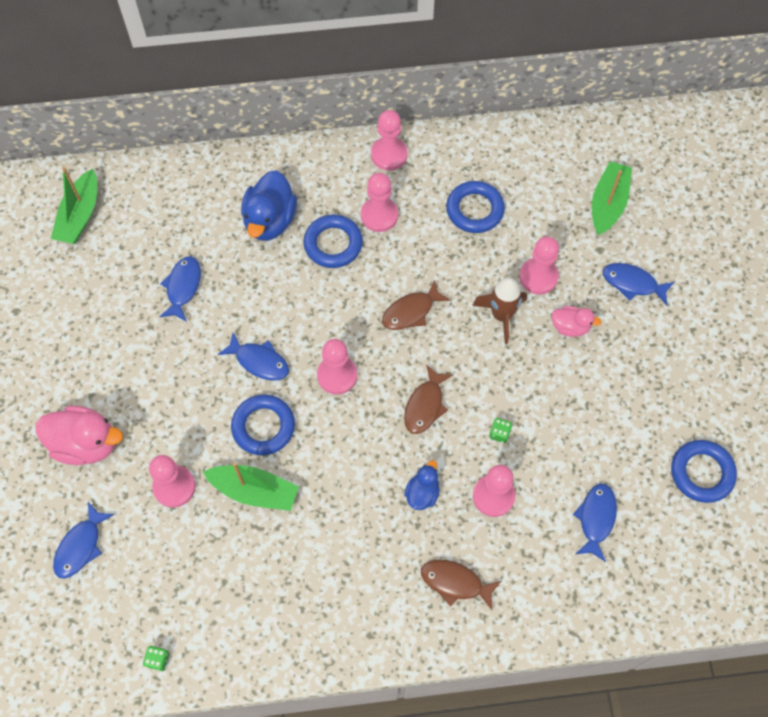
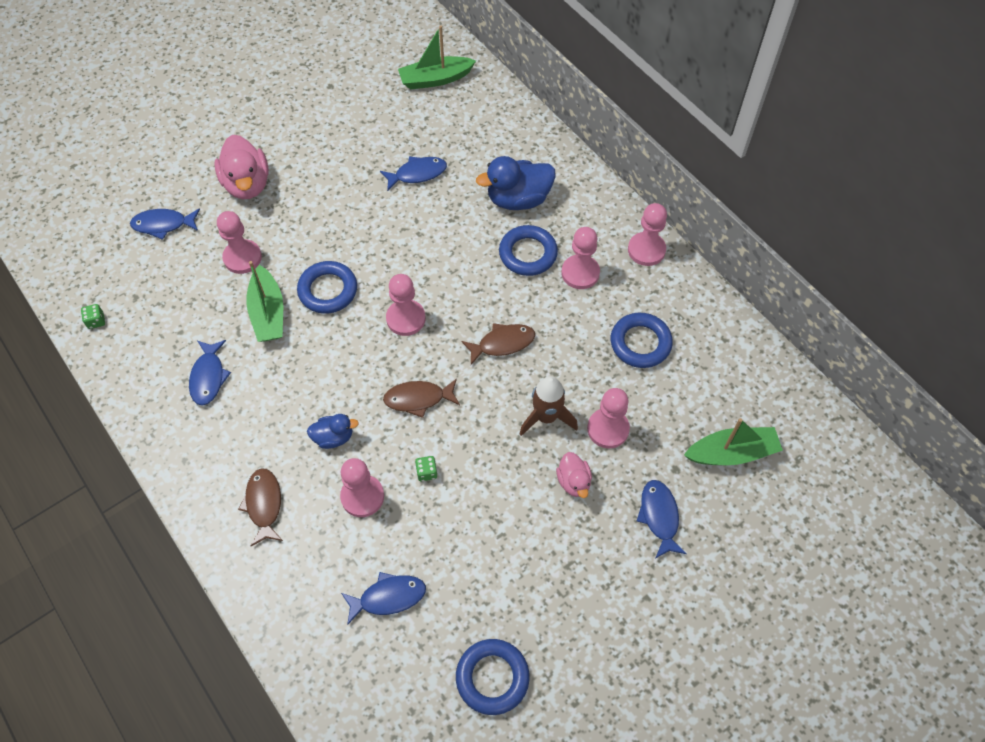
camera: 60 degrees right, 5 degrees down
(259, 361) = (384, 257): blue fish -> blue fish (208, 377)
(411, 311) = (502, 343): brown fish -> brown fish turned 135 degrees clockwise

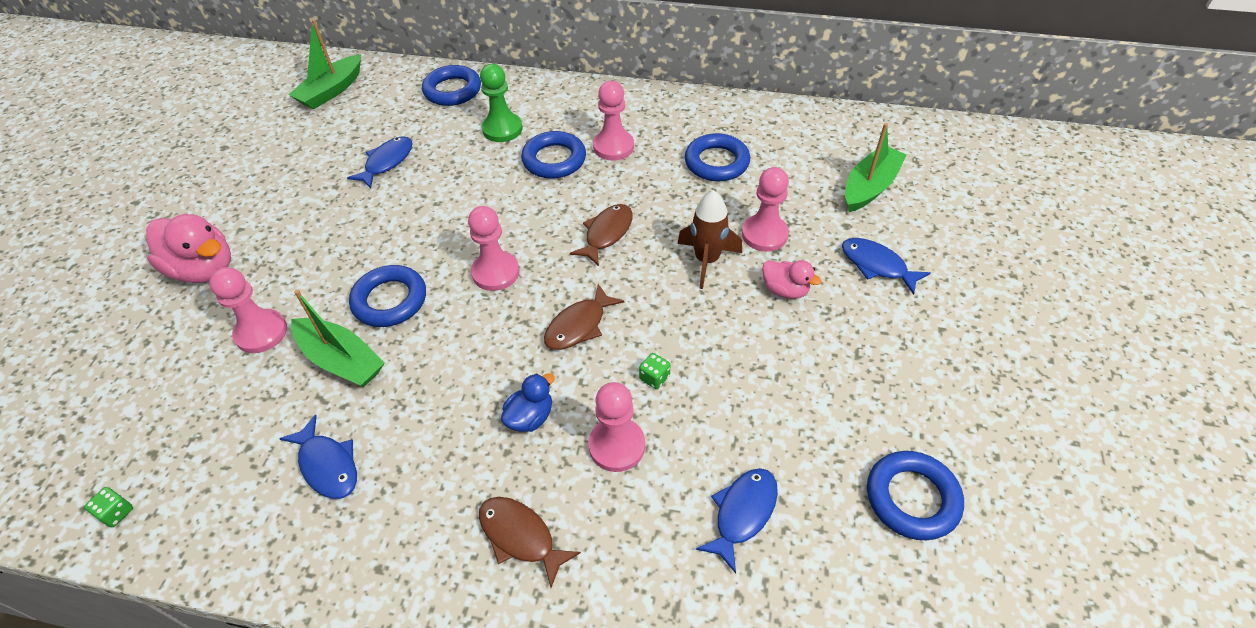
camera: 40 degrees left, 10 degrees down
(163, 225) = (127, 363): blue fish -> none
(517, 136) = (452, 90): none -> blue ring
(518, 199) = (502, 129): blue duck -> green pawn
(646, 250) = (647, 103): pink pawn -> none

